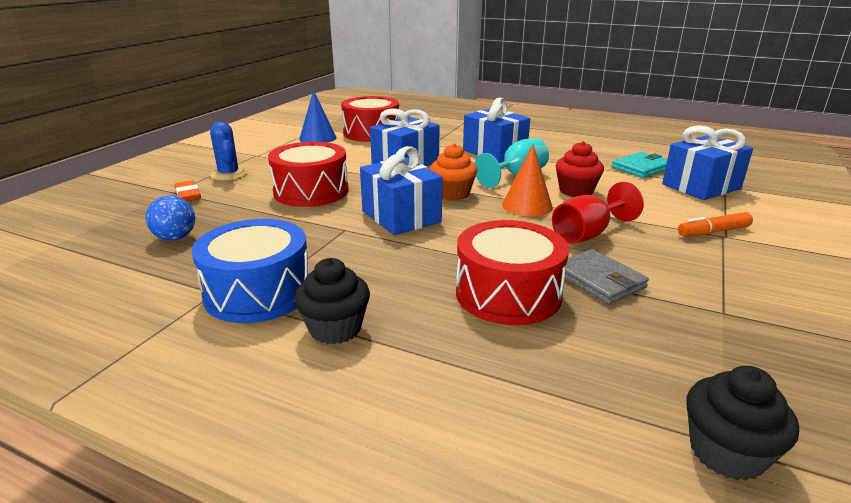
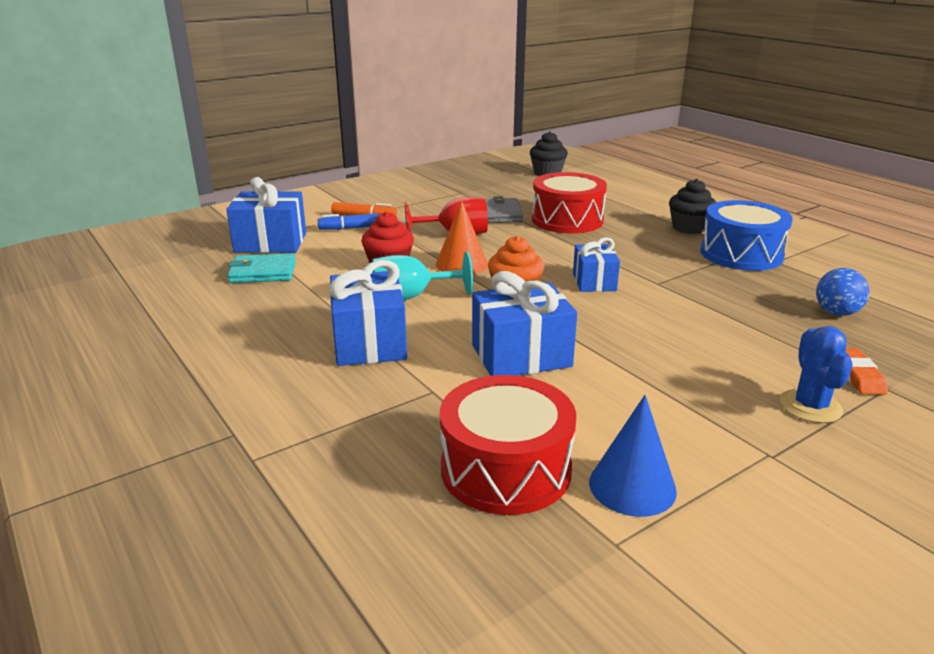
camera: 150 degrees left, 0 degrees up
(311, 191) = (681, 337): red drum -> none
(401, 216) = (594, 282): blue gift -> blue gift, size x0.63
(685, 216) = (353, 228): none -> blue marker

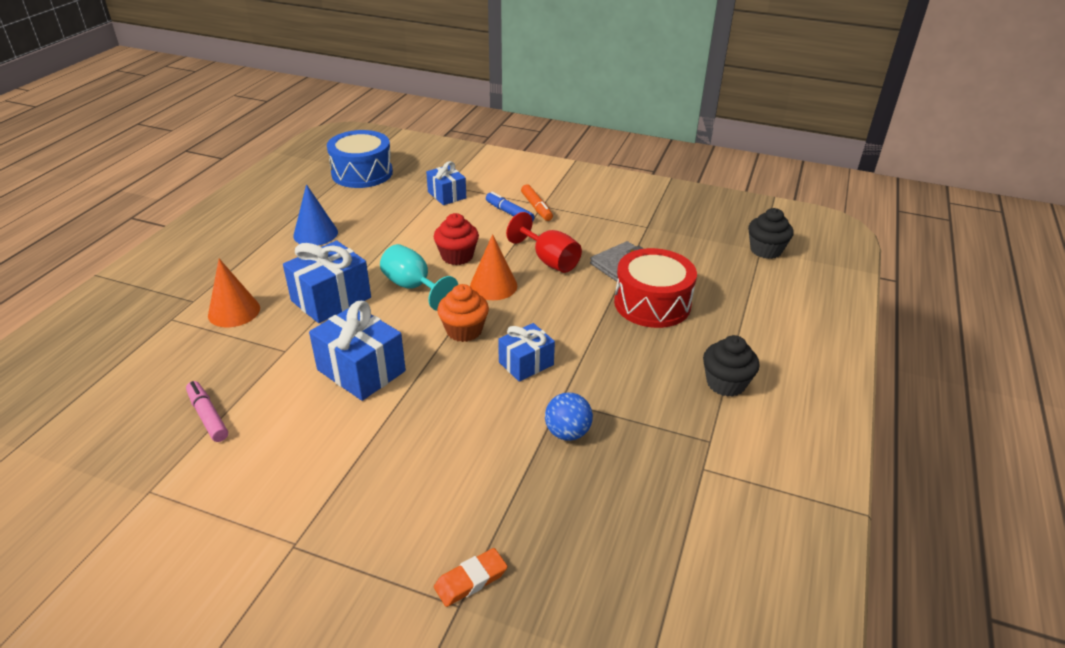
camera: 55 degrees right, 10 degrees up
(263, 272) = (397, 214): turquoise wallet -> none
(270, 243) = (447, 195): blue gift -> blue gift, size x0.63
(305, 408) = (234, 311): none -> orange cone
(505, 469) = (208, 416): red drum -> pink marker
(632, 486) = (215, 480): blue cone -> blue cone (315, 234)
(741, 254) = (693, 438): blue drum -> blue drum (362, 173)
(810, 406) = (387, 555): blue cactus -> none
(836, 313) = (605, 541): blue ball -> blue ball (567, 433)

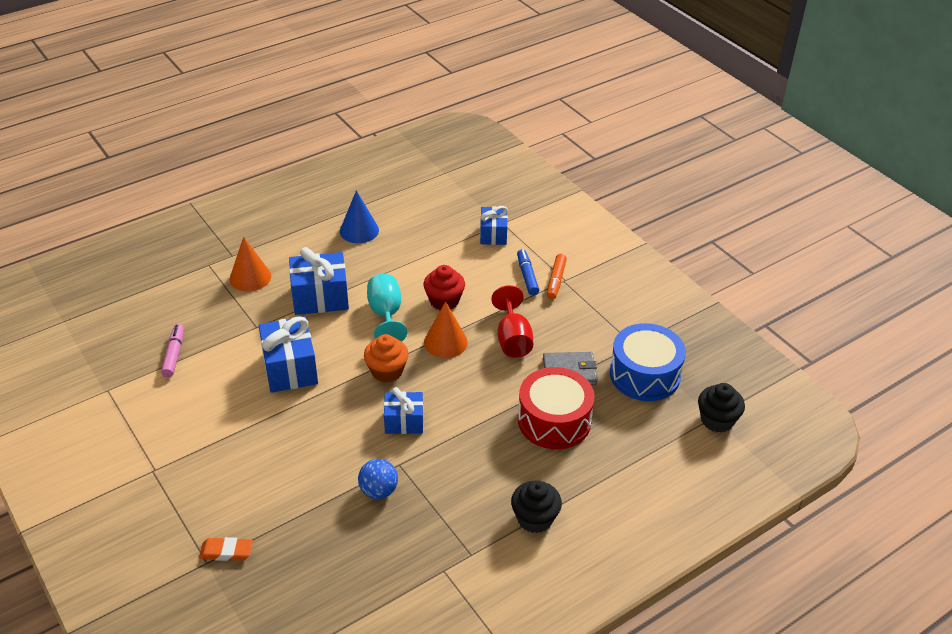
camera: 35 degrees right, 5 degrees up
(362, 173) = (446, 181): blue drum -> blue drum (644, 375)

